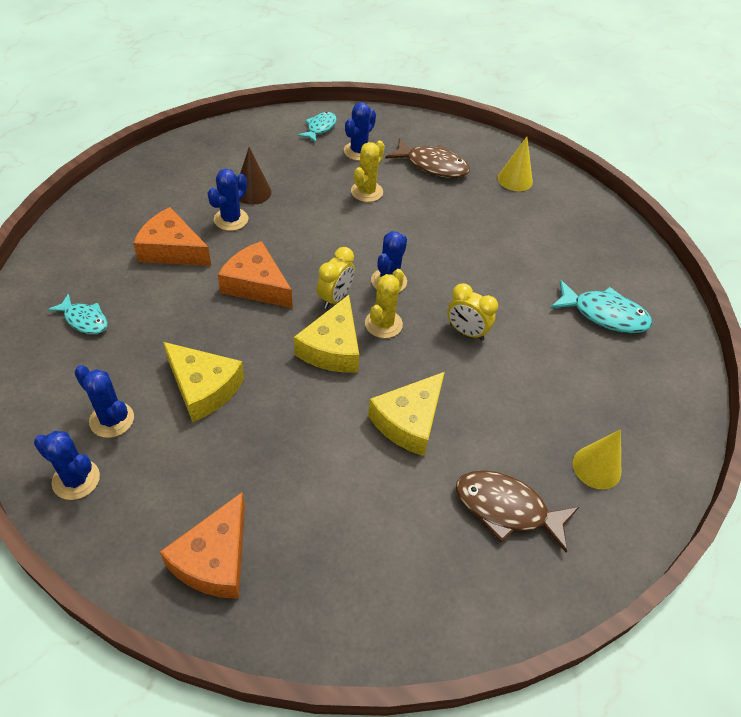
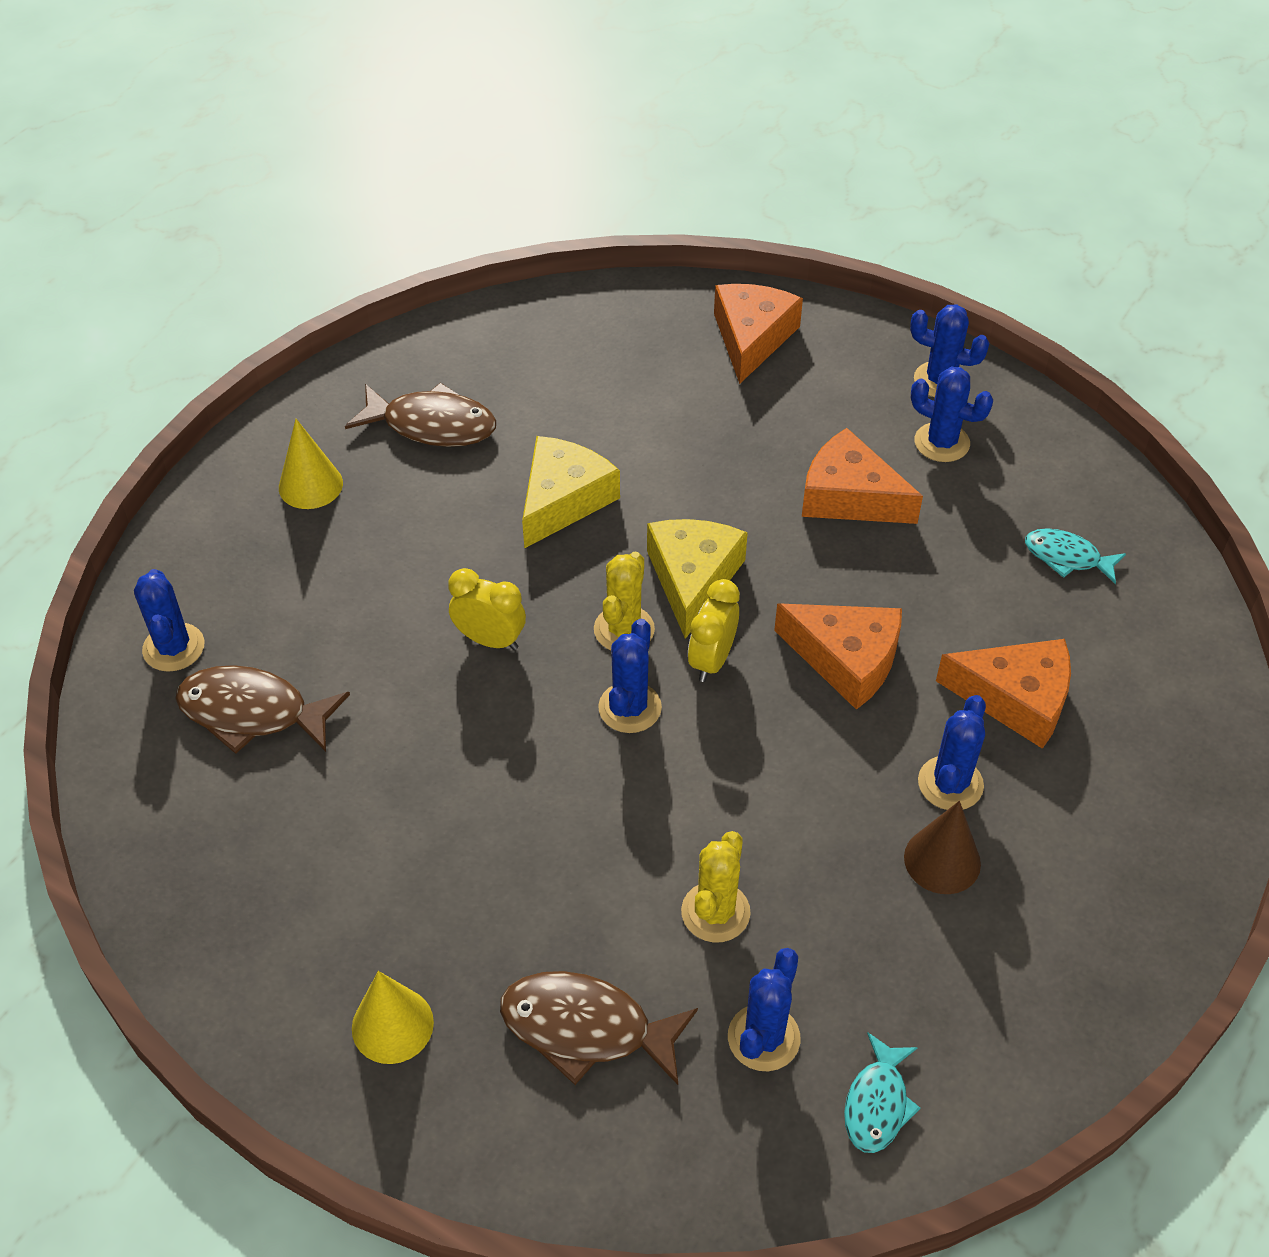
camera: 175 degrees right, 0 degrees up
(203, 388) = (849, 496): yellow cheese -> orange cheese
(604, 314) = (252, 713): turquoise fish -> brown fish
(662, 360) = (173, 647): none -> blue cactus

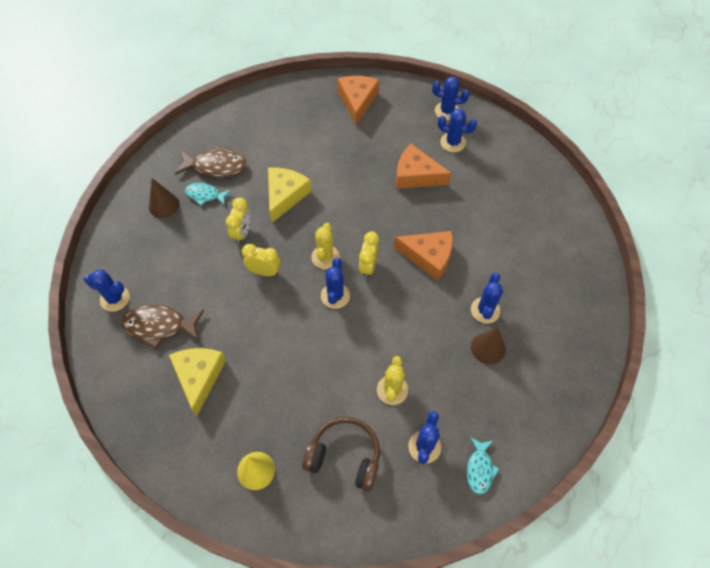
camera: 10 degrees left, 10 degrees up
(173, 647) = (115, 298): blue cactus -> blue cactus turned 45 degrees counterclockwise
(310, 485) = (164, 205): yellow cone -> brown cone
(459, 559) = (242, 233): none -> yellow clock
(586, 1028) = (344, 456): brown fish -> brown headphones
(693, 579) = (352, 227): yellow cheese -> yellow cheese (199, 377)
(1016, 699) = (507, 264): orange cheese -> none
(1067, 557) = (518, 192): turquoise fish -> turquoise fish (205, 195)

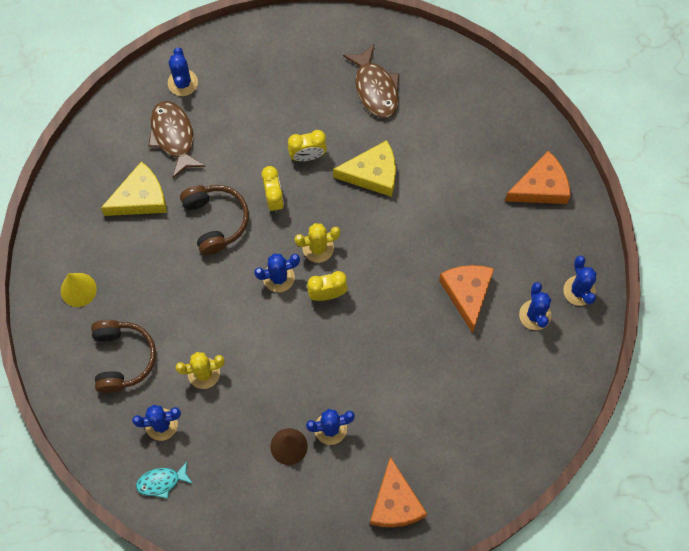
camera: 65 degrees right, 10 degrees up
(164, 205) = (303, 66): brown cone -> none
(205, 195) = (334, 97): turquoise fish -> none
(257, 324) = (215, 221): none -> brown headphones
(429, 257) = (368, 348): orange cheese -> orange cheese (395, 503)

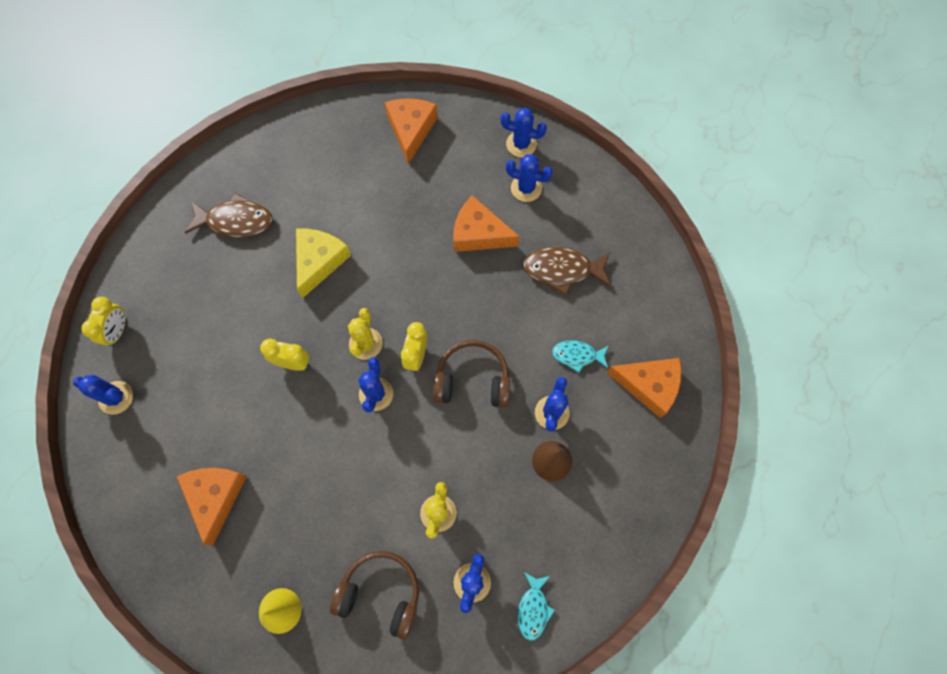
camera: 65 degrees left, 0 degrees up
(140, 198) = (215, 497): yellow cheese -> orange cheese
(173, 137) = (169, 433): brown fish -> brown fish (562, 270)
(215, 221) = (284, 430): brown headphones -> brown headphones (472, 380)
(307, 156) = (267, 311): yellow clock -> yellow clock (117, 331)
(393, 429) = (577, 355): none -> turquoise fish

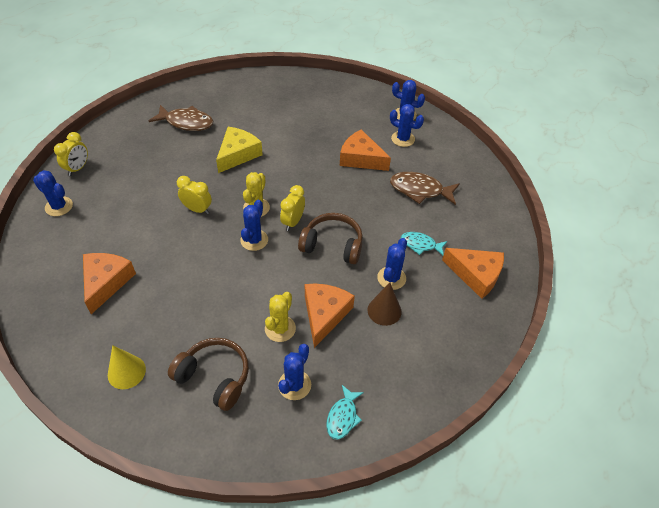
camera: 10 degrees right, 20 degrees down
(411, 130) = (327, 95): orange cheese -> orange cheese (324, 314)

